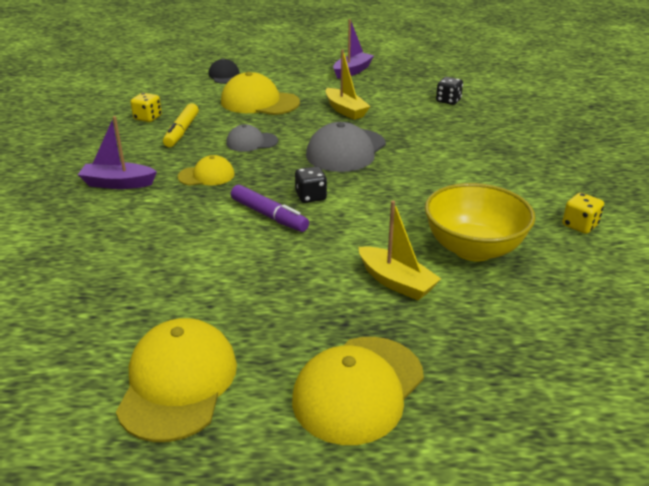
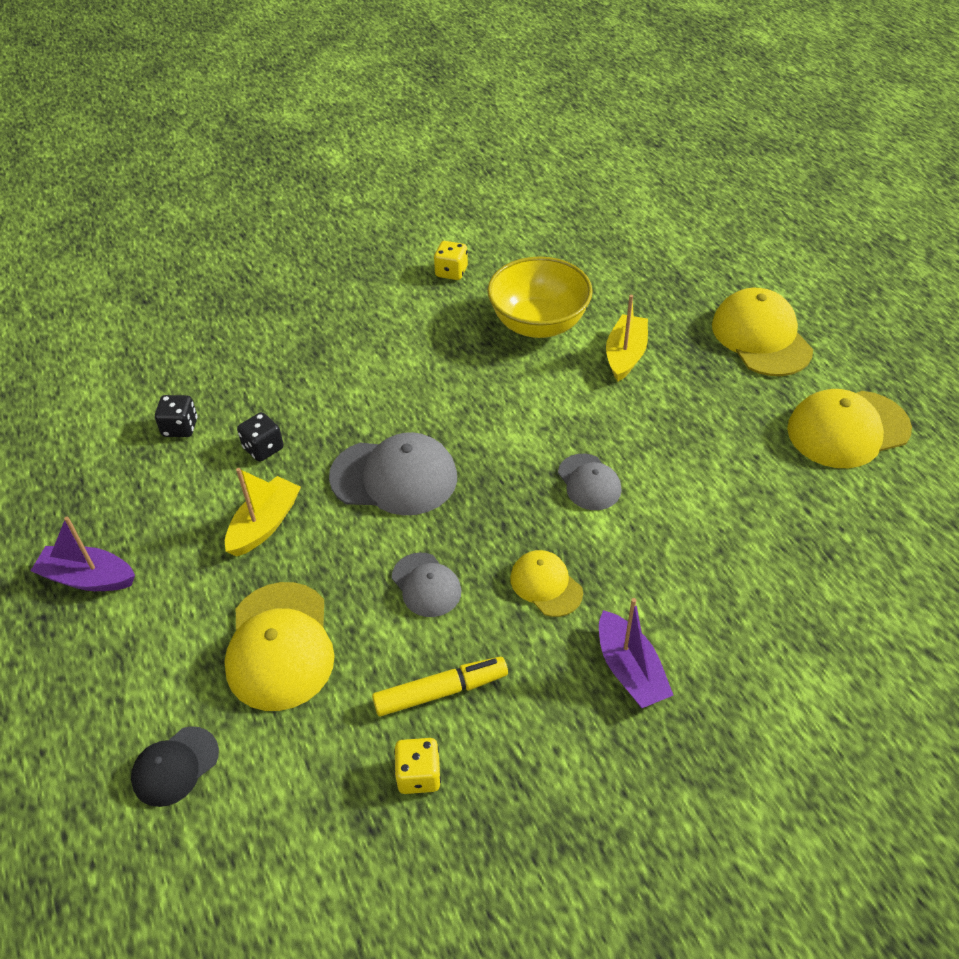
camera: 115 degrees left, 15 degrees up
(269, 215) = (589, 482): purple marker -> grey cap
(311, 196) = (527, 465): black dice -> black dice (263, 448)
(358, 389) = (761, 337): yellow cap -> yellow cap turned 120 degrees counterclockwise

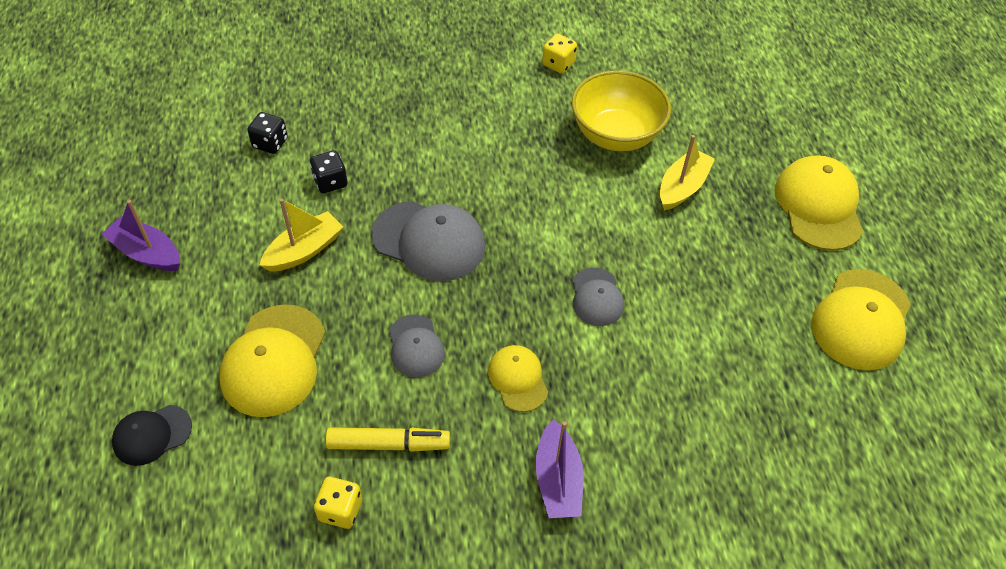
camera: 15 degrees right, 5 degrees up
(847, 429) = (861, 319): yellow cap -> yellow cap turned 60 degrees counterclockwise

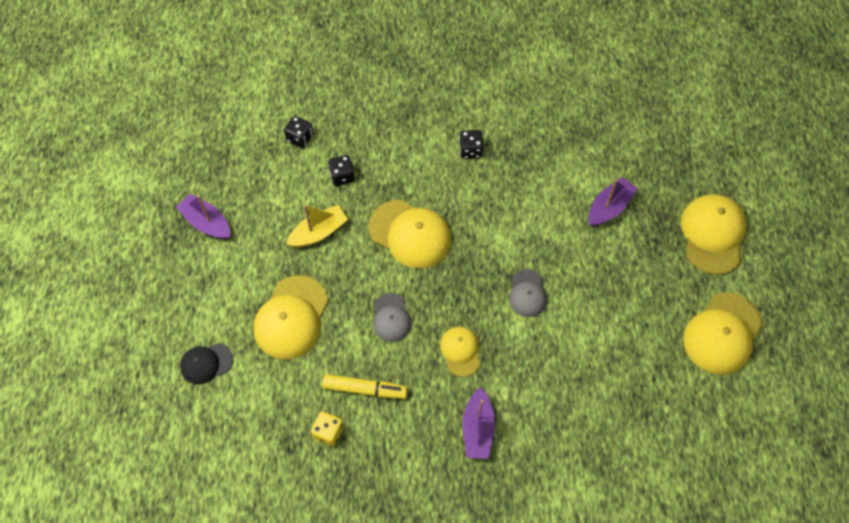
camera: 10 degrees right, 10 degrees up
(429, 241) = (410, 234): grey cap -> yellow cap
(494, 139) = (470, 150): none -> black dice
(558, 64) = (530, 85): yellow dice -> none
(615, 135) = (565, 156): yellow bowl -> none
(682, 187) = (609, 207): yellow boat -> purple boat

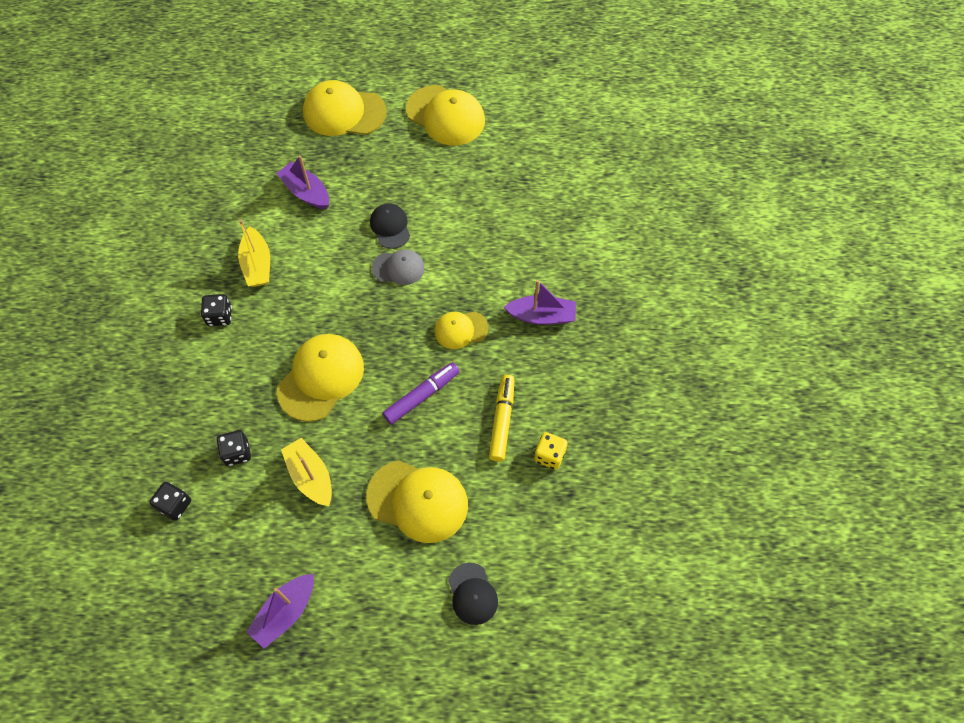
camera: 90 degrees left, 0 degrees up
(391, 318) = (421, 396): grey cap -> purple marker
(525, 174) = (257, 264): none -> yellow boat
(574, 284) = (390, 227): none -> black cap

